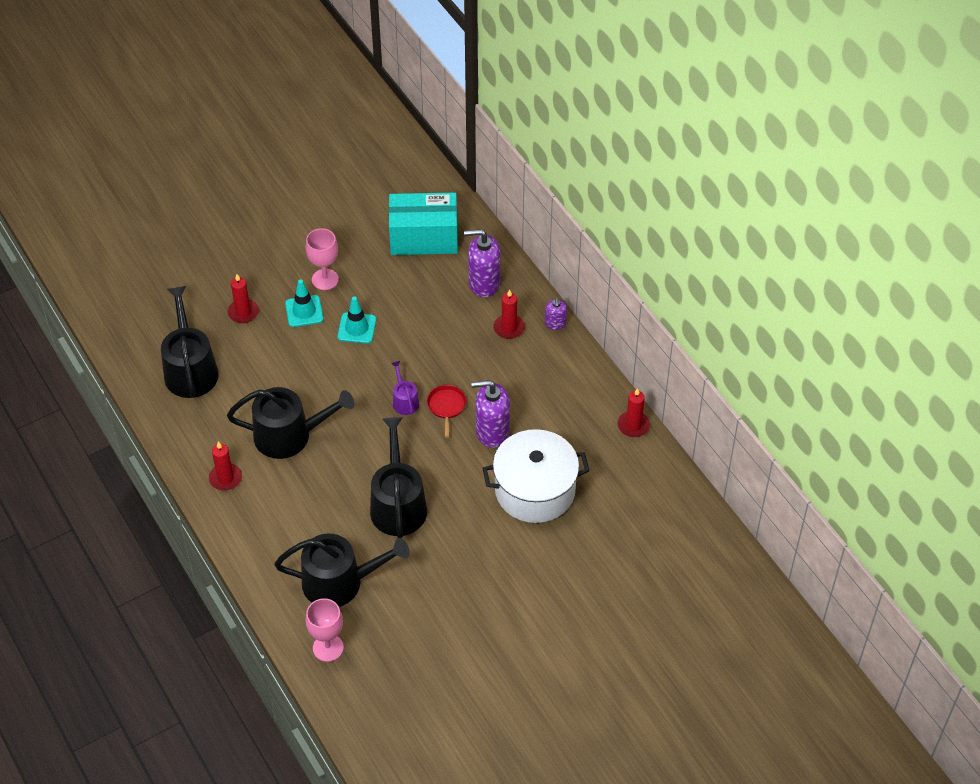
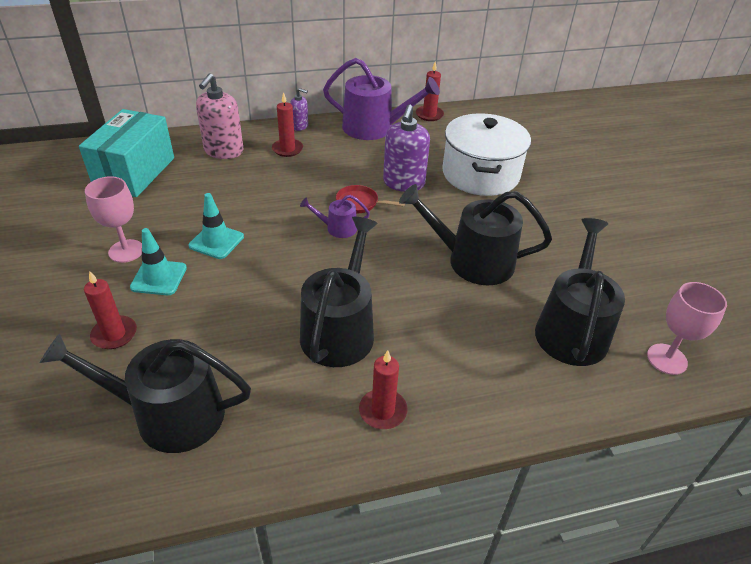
camera: 75 degrees left, 10 degrees down
(484, 283) = (223, 151): purple soap dispenser -> pink soap dispenser
(582, 384) = (374, 128): none -> purple watering can

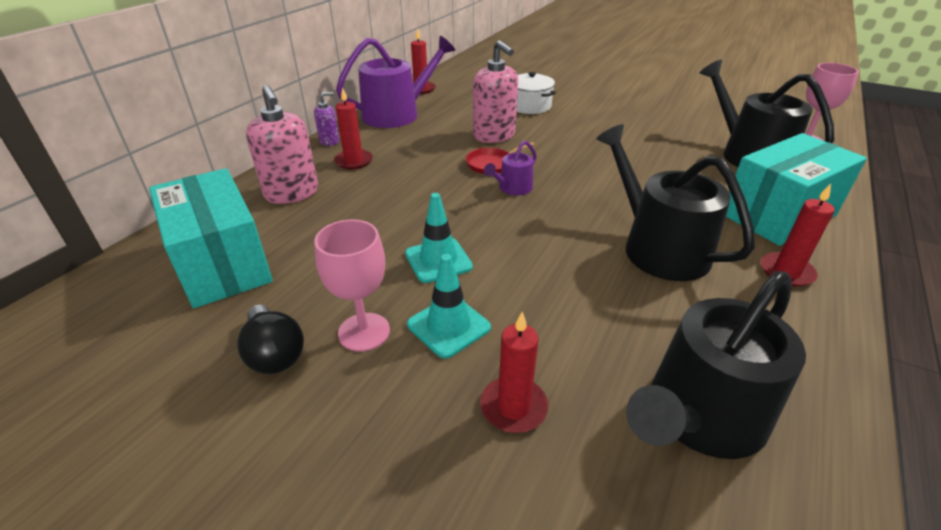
camera: 45 degrees left, 5 degrees down
(84, 233) = (274, 354): none -> black light bulb
(403, 183) = (494, 136): purple soap dispenser -> pink soap dispenser
(472, 261) = (632, 154): black watering can -> none
(475, 381) = (778, 214): none -> turquoise box
(480, 174) = (529, 106): white pot -> white pot, size x0.57

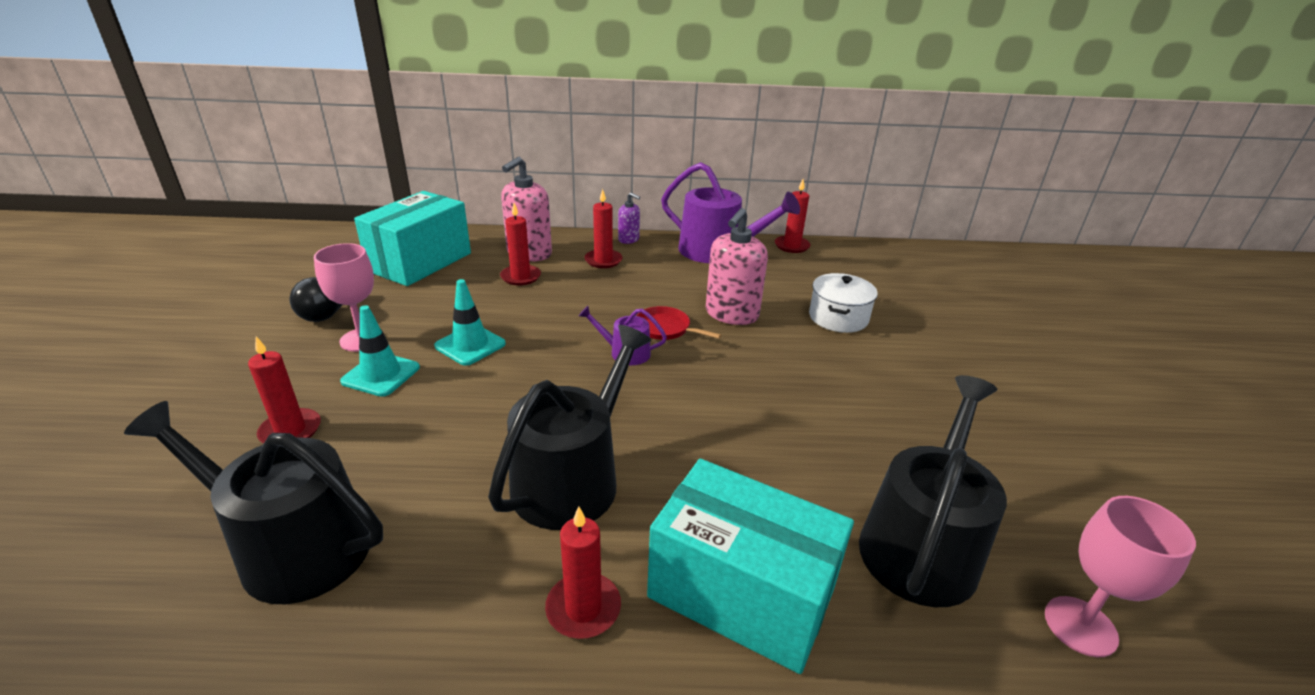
camera: 60 degrees right, 5 degrees down
(335, 207) = (520, 277): none -> red candle

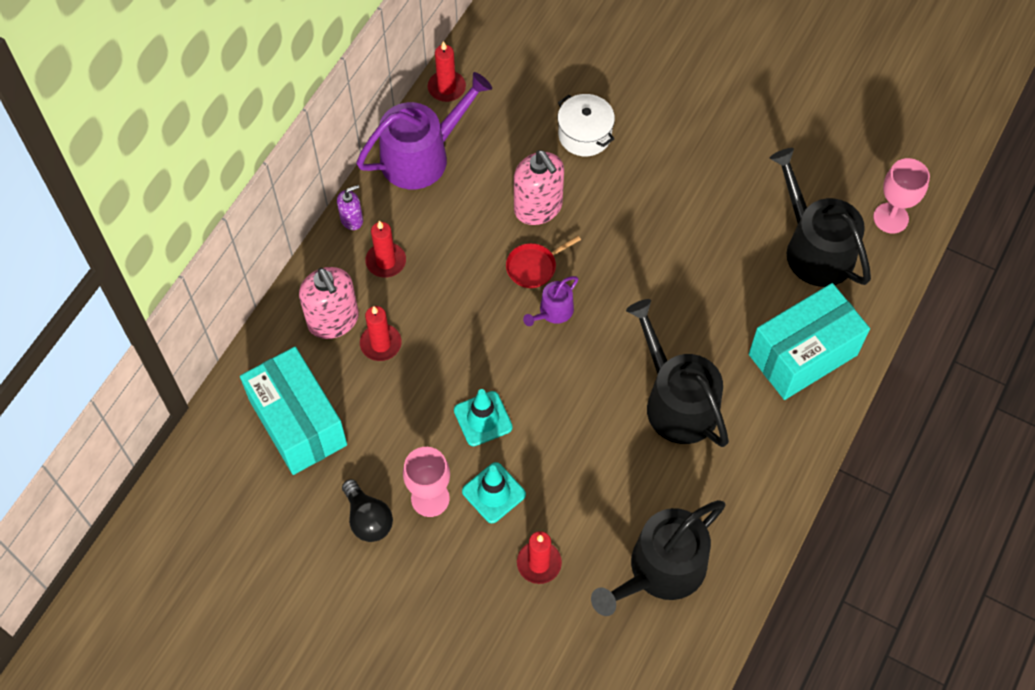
camera: 60 degrees left, 30 degrees up
(583, 608) = (776, 433): red candle -> none

